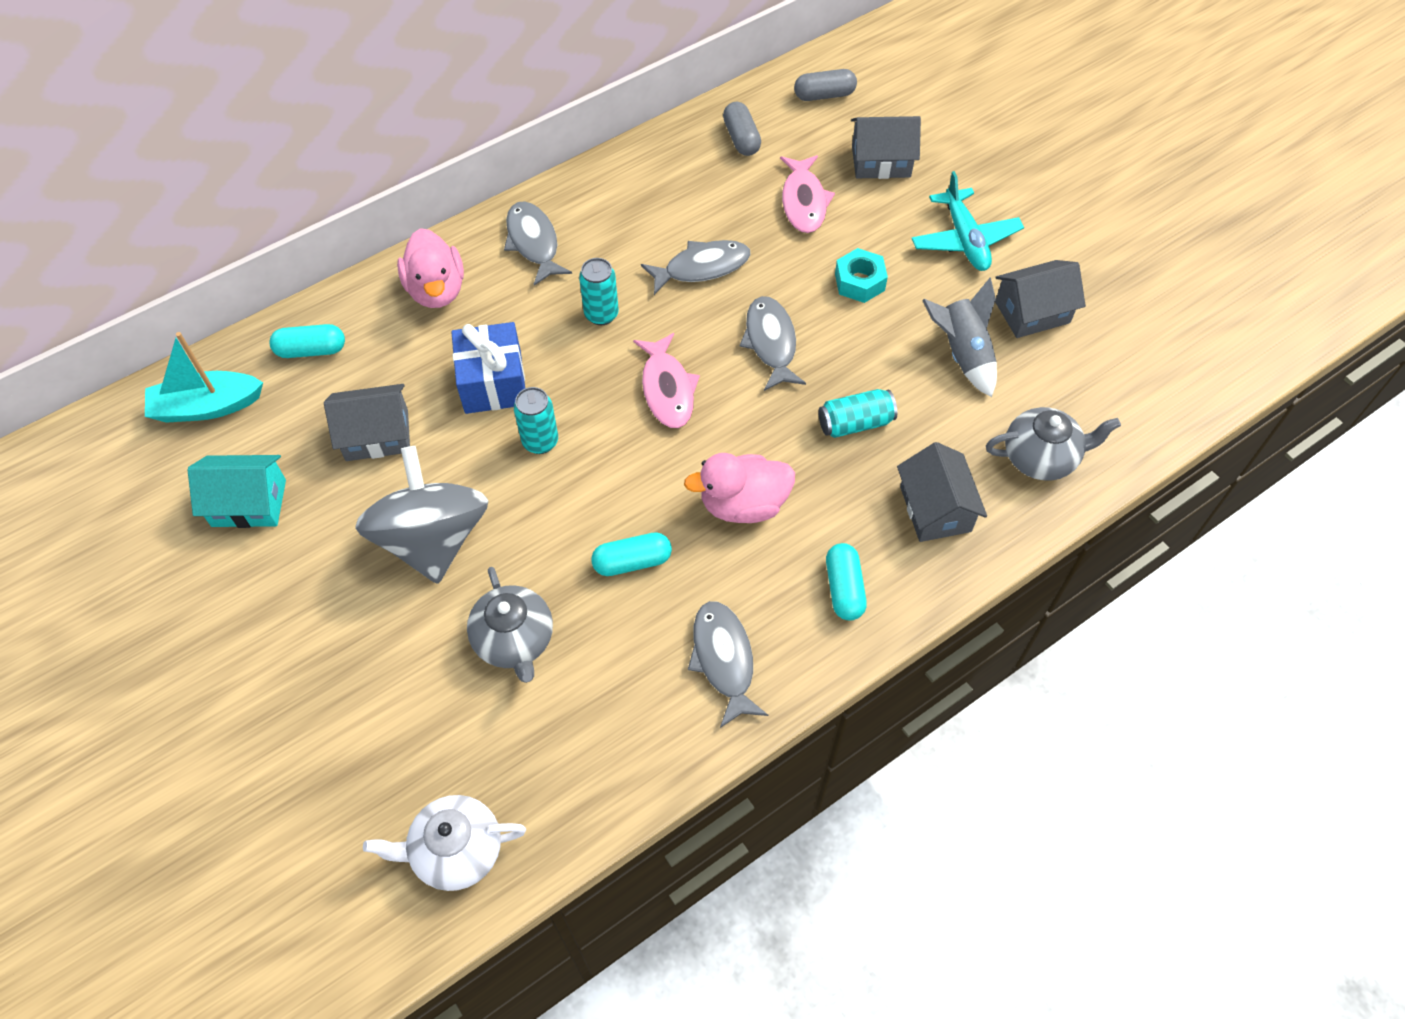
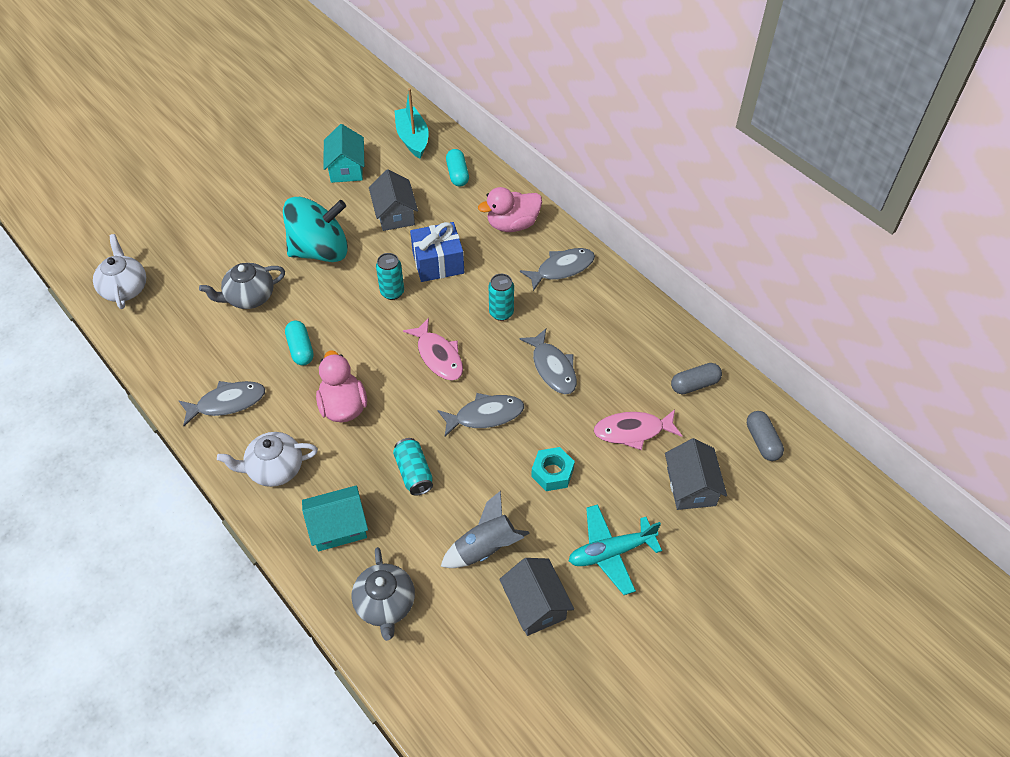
camera: 85 degrees right, 5 degrees down
(432, 539) = (320, 250): grey spinning top -> turquoise spinning top
(667, 389) = (438, 356): pink fish -> pink fish turned 105 degrees counterclockwise
(844, 589) = (274, 469): turquoise capsule -> white teapot
(935, 509) = (338, 527): grey house -> turquoise house

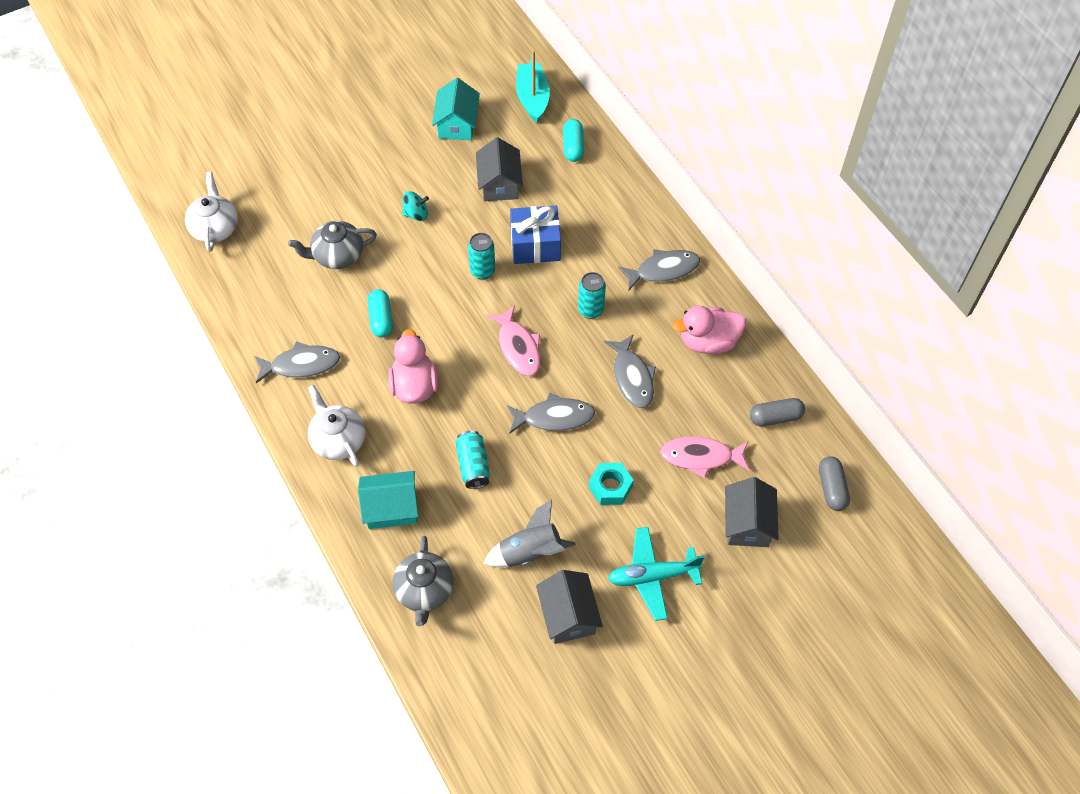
camera: 10 degrees right, 5 degrees up
(274, 469) = (338, 440): white teapot -> white teapot turned 60 degrees clockwise
(320, 250) = (416, 214): turquoise spinning top -> turquoise spinning top, size x0.41
(512, 224) = (621, 212): pink duck -> pink duck (708, 342)

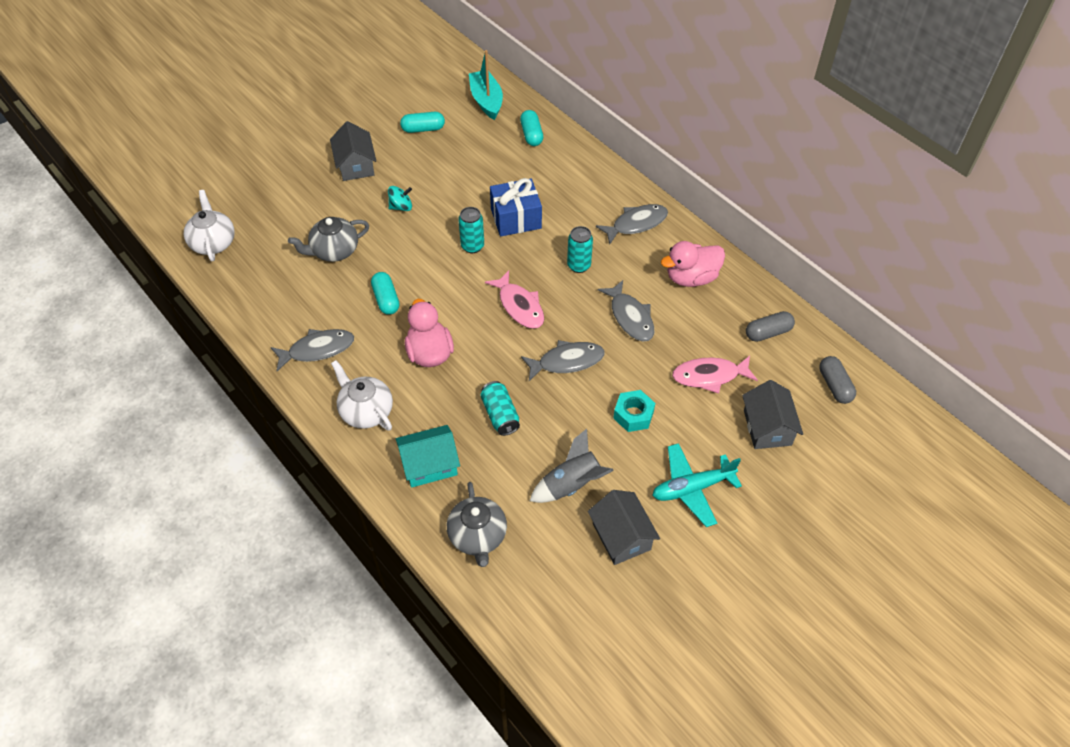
camera: 10 degrees left, 5 degrees down
(457, 124) = (423, 129): turquoise house -> turquoise capsule
(499, 184) = (472, 172): grey house -> grey house (356, 165)

